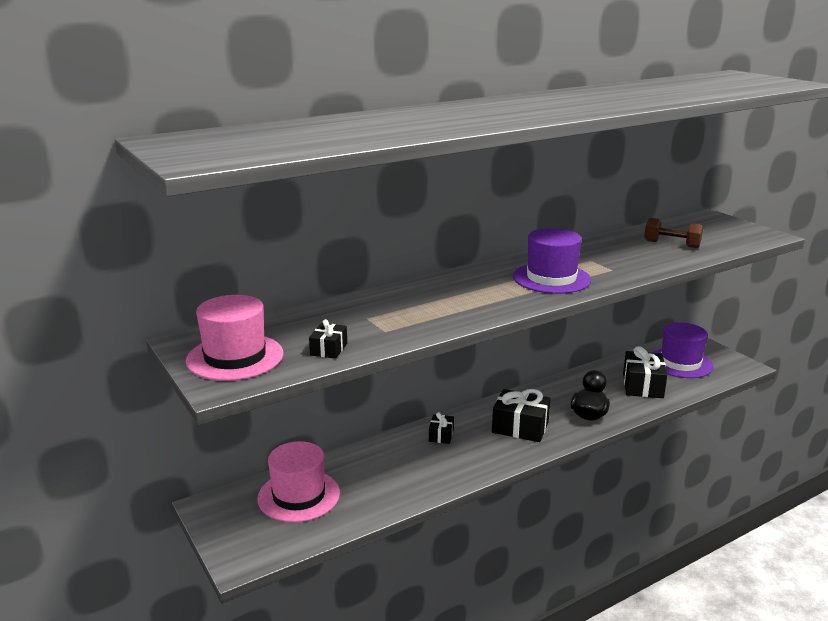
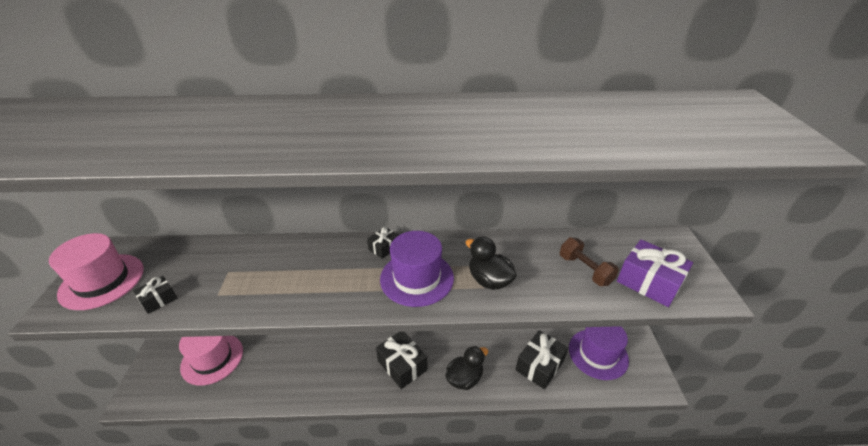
camera: 30 degrees right, 15 degrees up
(441, 435) = (343, 346): black gift -> black gift (384, 248)
(610, 265) = (489, 280): none -> black duck
(722, 239) = (649, 282): none -> purple gift

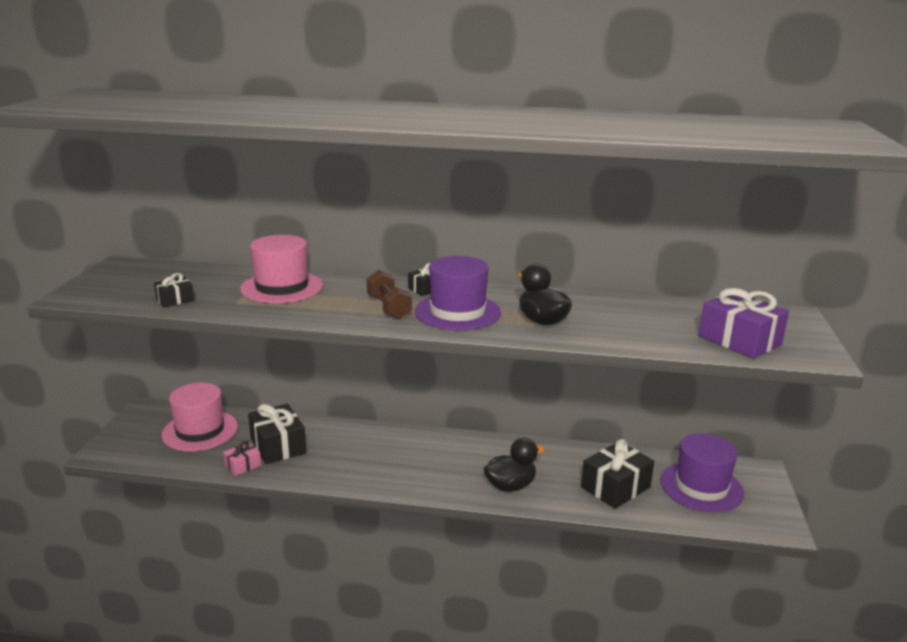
camera: 10 degrees right, 15 degrees down
(102, 281) = (119, 283): pink hat -> pink hat (282, 287)
(253, 394) = (243, 465): none -> pink gift
(402, 365) = (432, 465): black gift -> black gift (278, 446)
(585, 270) = (663, 325): brown dumbbell -> brown dumbbell (388, 308)

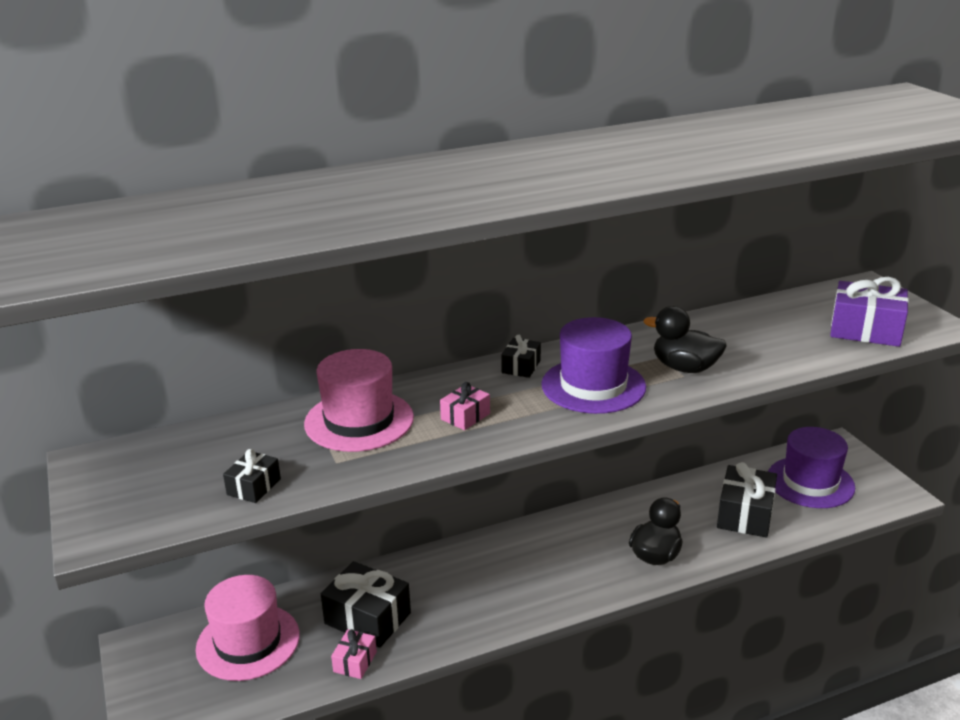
camera: 30 degrees left, 5 degrees up
(346, 303) = (465, 416): none -> pink gift
(388, 308) = (518, 406): brown dumbbell -> none

